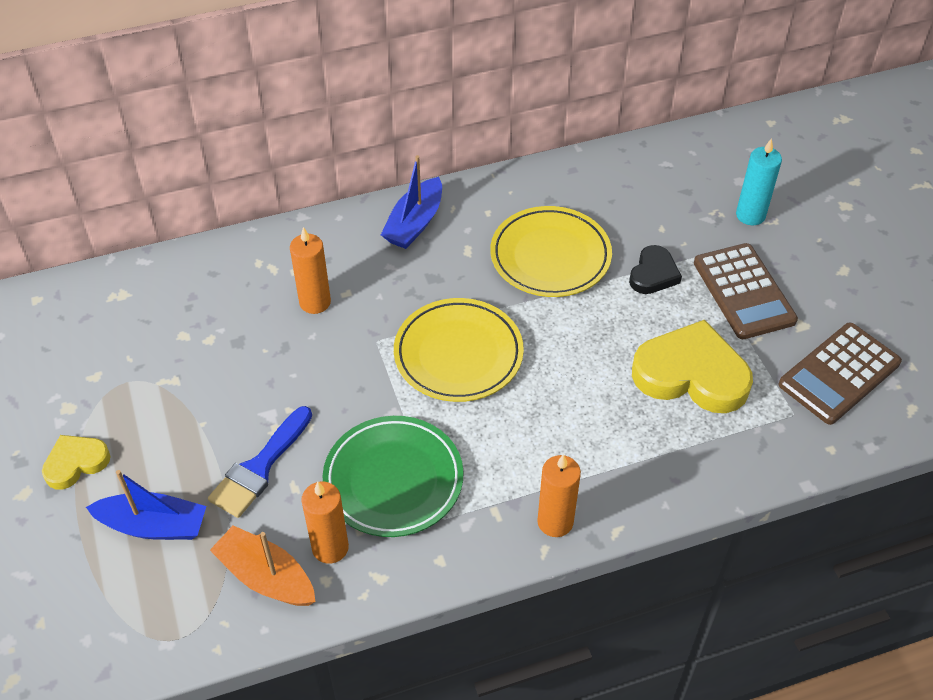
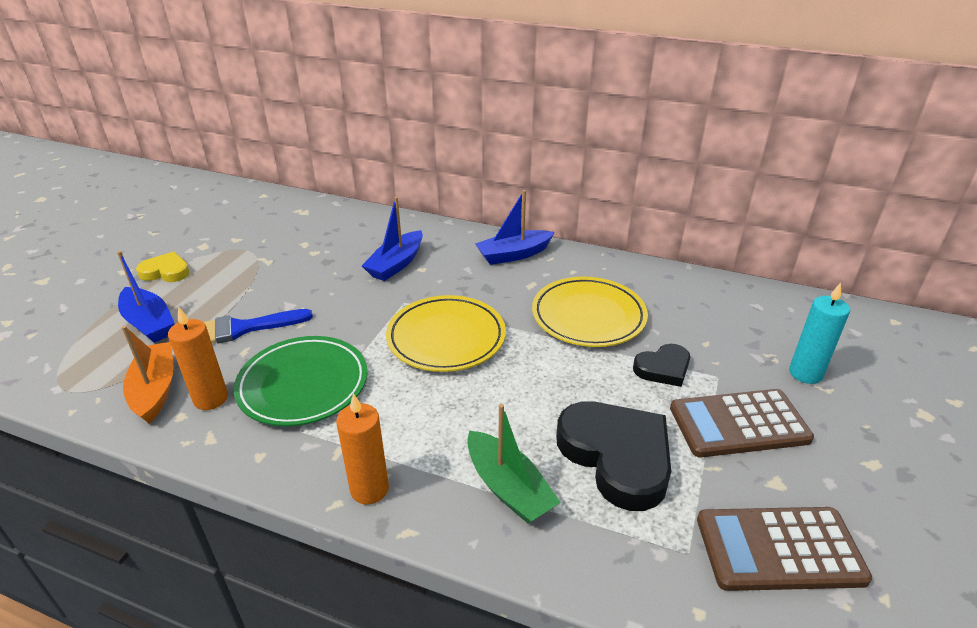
camera: 40 degrees right, 15 degrees down
(315, 302) = (396, 264): orange candle -> blue boat
(646, 450) = (508, 487): none -> green boat
(691, 374) = (617, 456): yellow heart -> black heart
(744, 292) = (739, 424): brown calculator -> brown calculator turned 60 degrees clockwise

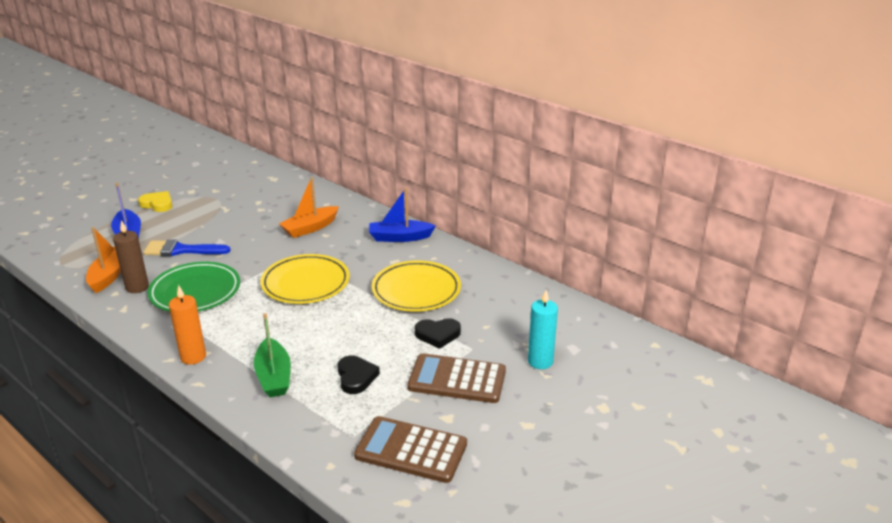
camera: 20 degrees right, 5 degrees down
(211, 399) = (137, 287): orange candle -> brown candle
(396, 264) = (310, 228): blue boat -> orange boat
(617, 456) = (356, 377): black heart -> black heart, size x0.54

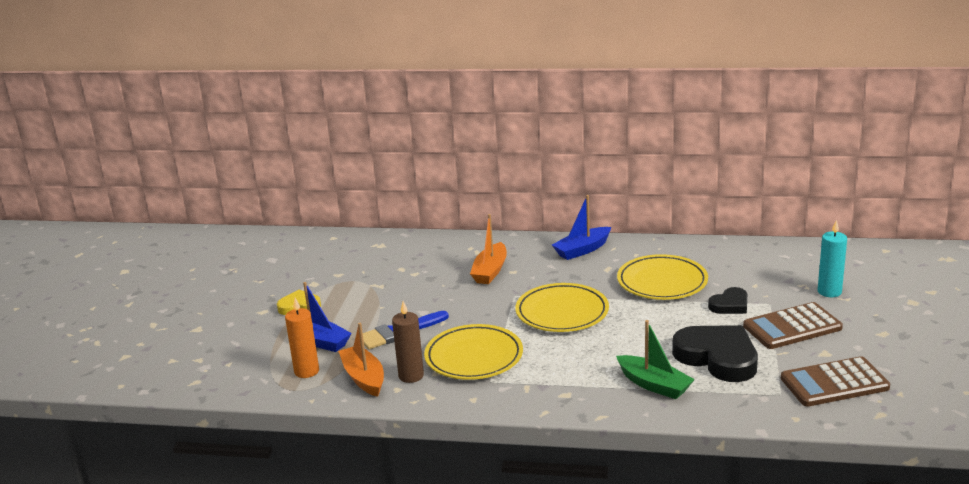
camera: 30 degrees left, 5 degrees down
(193, 357) = (562, 401): orange candle -> orange candle (306, 371)
(195, 291) = (474, 357): green plate -> yellow plate
(356, 377) = (717, 357): black heart -> black heart, size x1.87

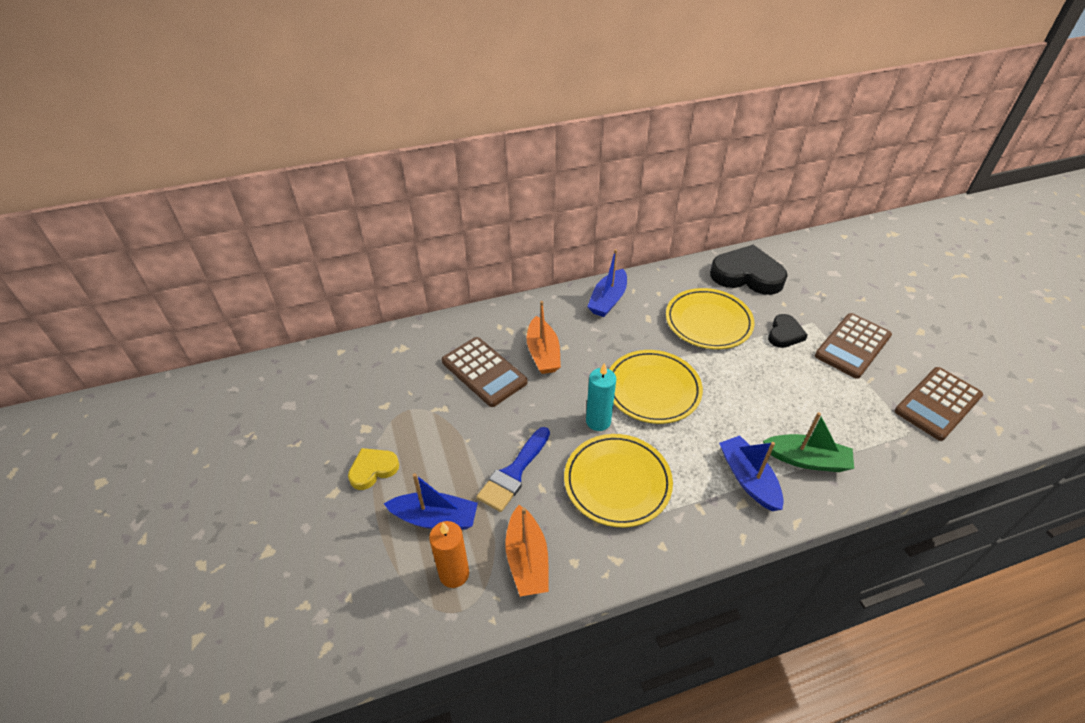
camera: 30 degrees left, 20 degrees up
(364, 378) = (527, 559): orange boat -> orange boat turned 135 degrees counterclockwise
(411, 376) = (575, 536): brown candle -> none
(431, 272) = (484, 372): none -> brown calculator
(587, 382) = (748, 479): none -> blue boat
(717, 357) = (828, 404): black heart -> black heart (747, 275)
(829, 292) = (845, 295): turquoise candle -> turquoise candle (598, 421)

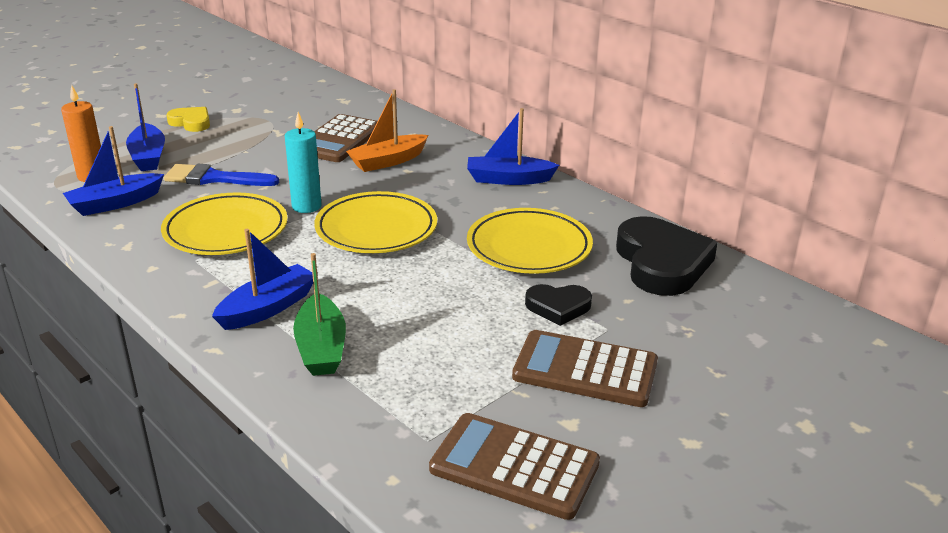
camera: 65 degrees right, 15 degrees down
(527, 559) = (115, 203): orange boat -> blue boat

